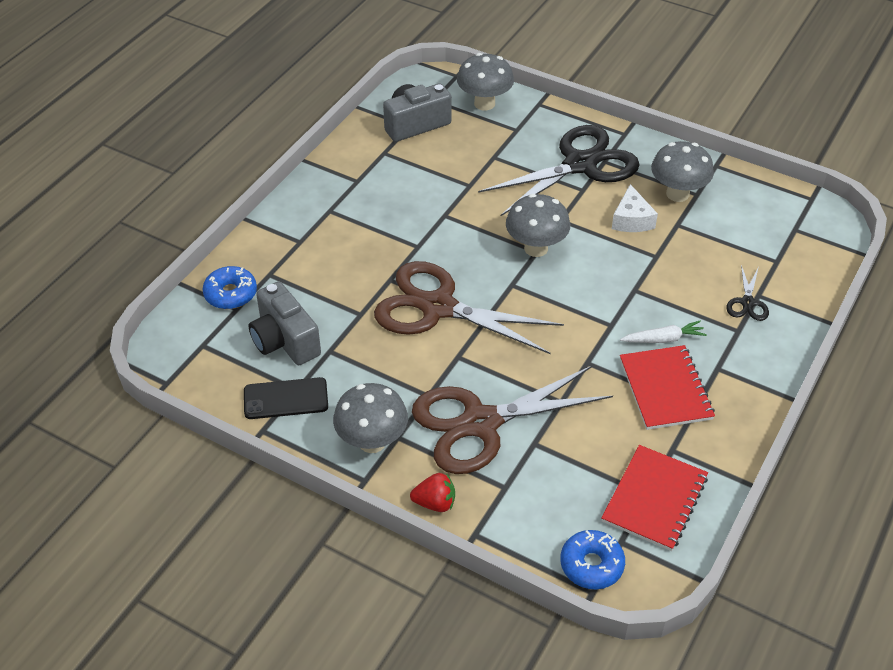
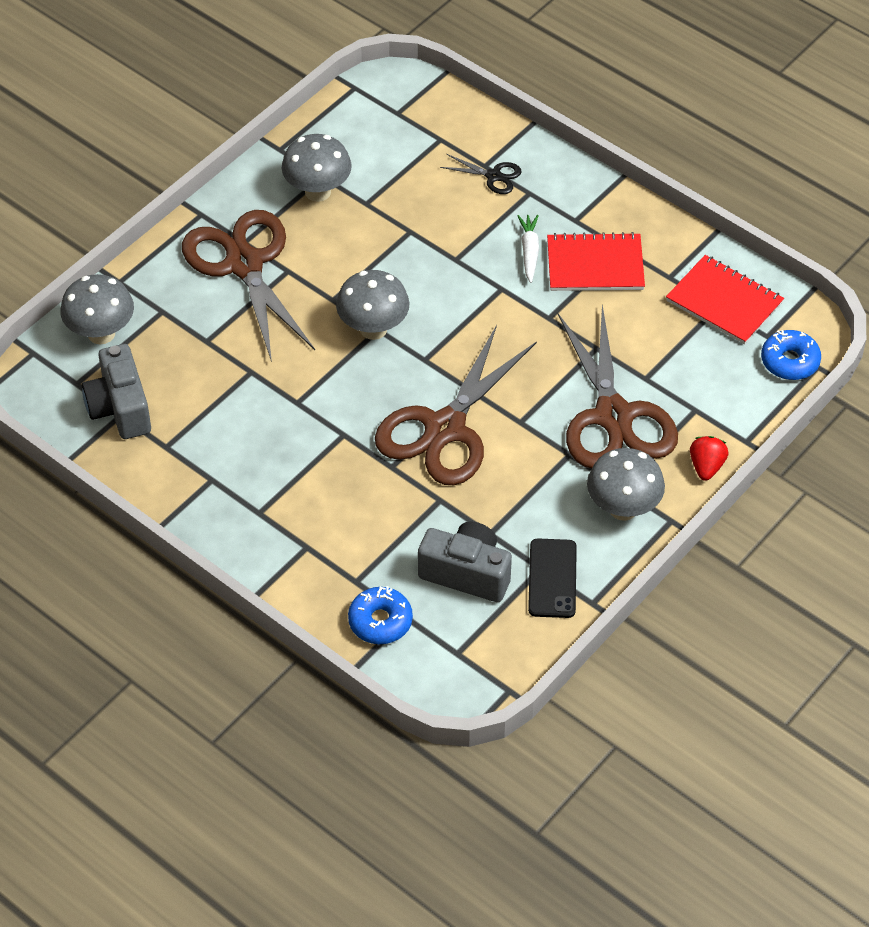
camera: 80 degrees left, 5 degrees up
(284, 341) = (466, 573): grey camera -> grey camera turned 135 degrees counterclockwise
(580, 165) = (244, 265): black scissors -> brown scissors
(631, 220) = (349, 239): white cheese -> none

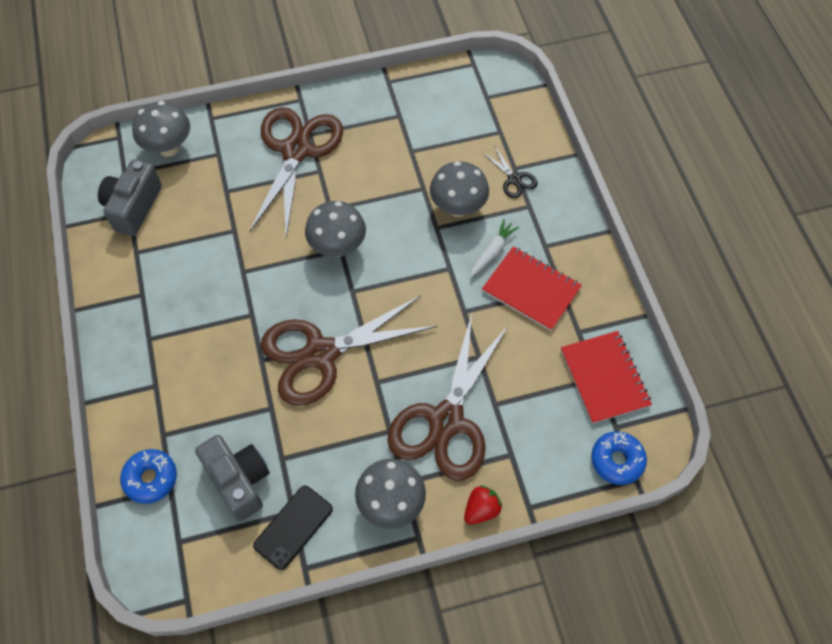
camera: 35 degrees right, 10 degrees up
(318, 192) = (386, 125): grey mushroom -> grey mushroom (458, 207)

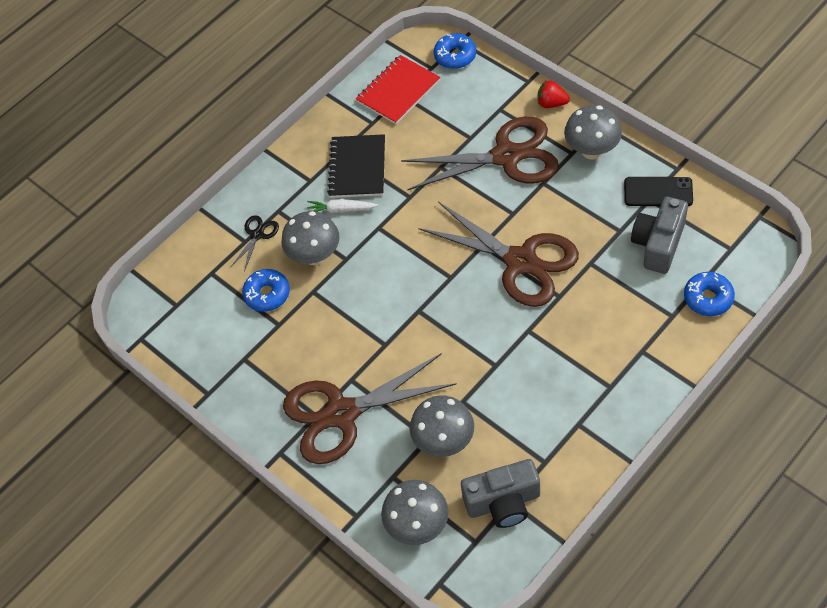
camera: 115 degrees left, 5 degrees down
(338, 247) = (418, 314): grey mushroom -> grey mushroom (444, 441)
(447, 157) = (267, 294): none -> blue donut
(531, 289) = (357, 168): red notebook -> black notebook

